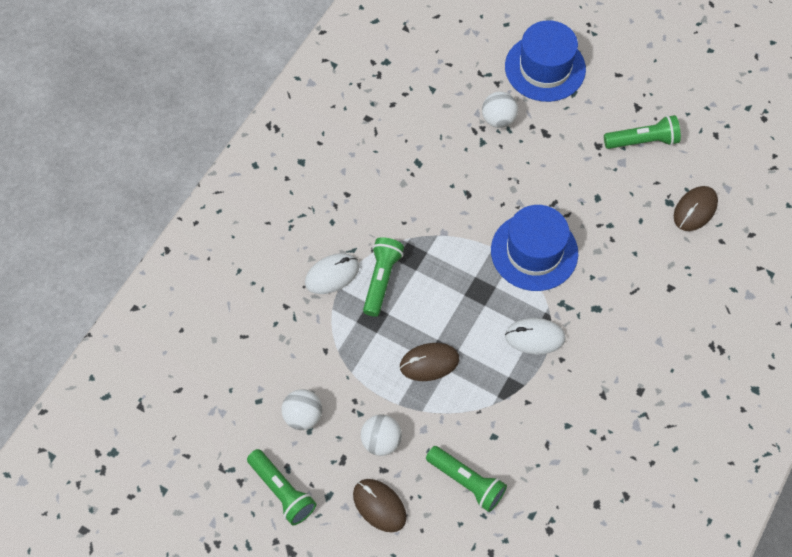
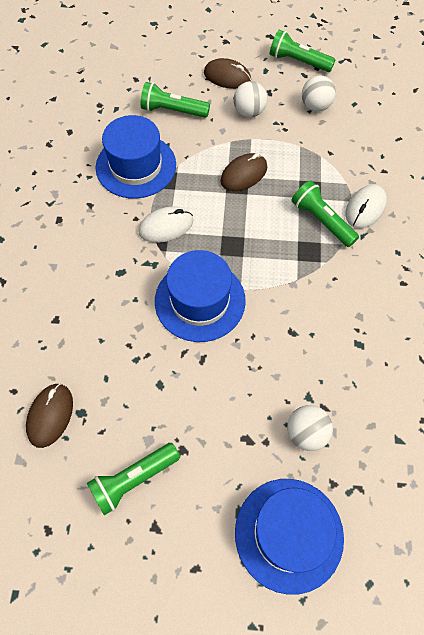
camera: 155 degrees right, 0 degrees up
(381, 280) = (322, 221): green flashlight -> green flashlight turned 150 degrees clockwise
(538, 422) = (136, 166): none -> blue hat

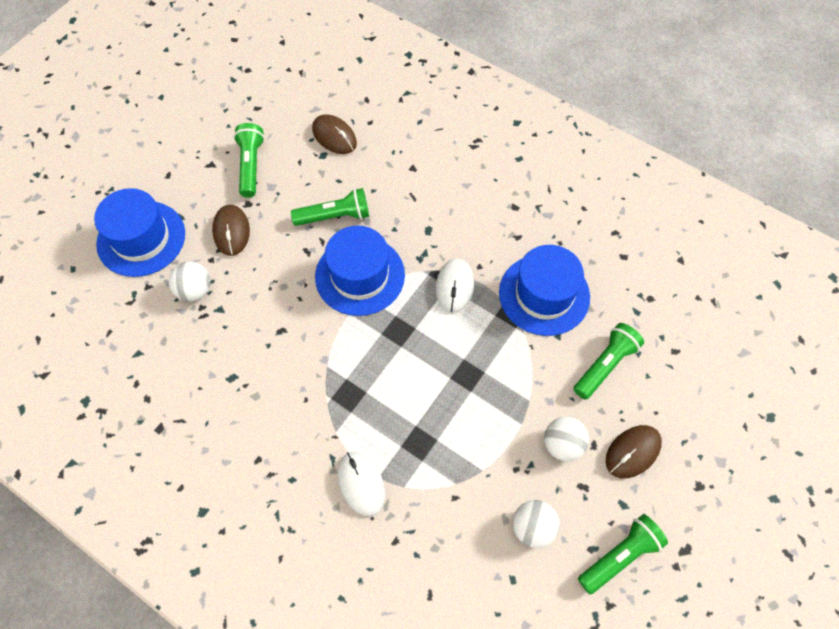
camera: 120 degrees right, 0 degrees up
(244, 174) = (476, 388): brown mouse -> brown mouse (231, 231)
(322, 221) = (374, 429): green flashlight -> green flashlight (335, 216)

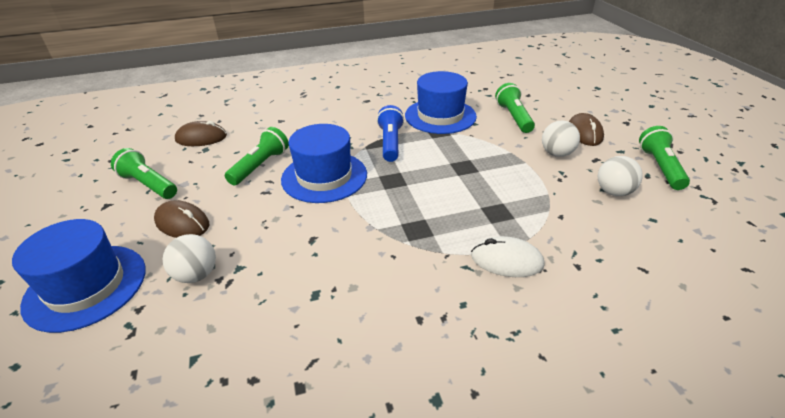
camera: 50 degrees left, 25 degrees down
(454, 286) = (390, 143): white mouse -> blue flashlight

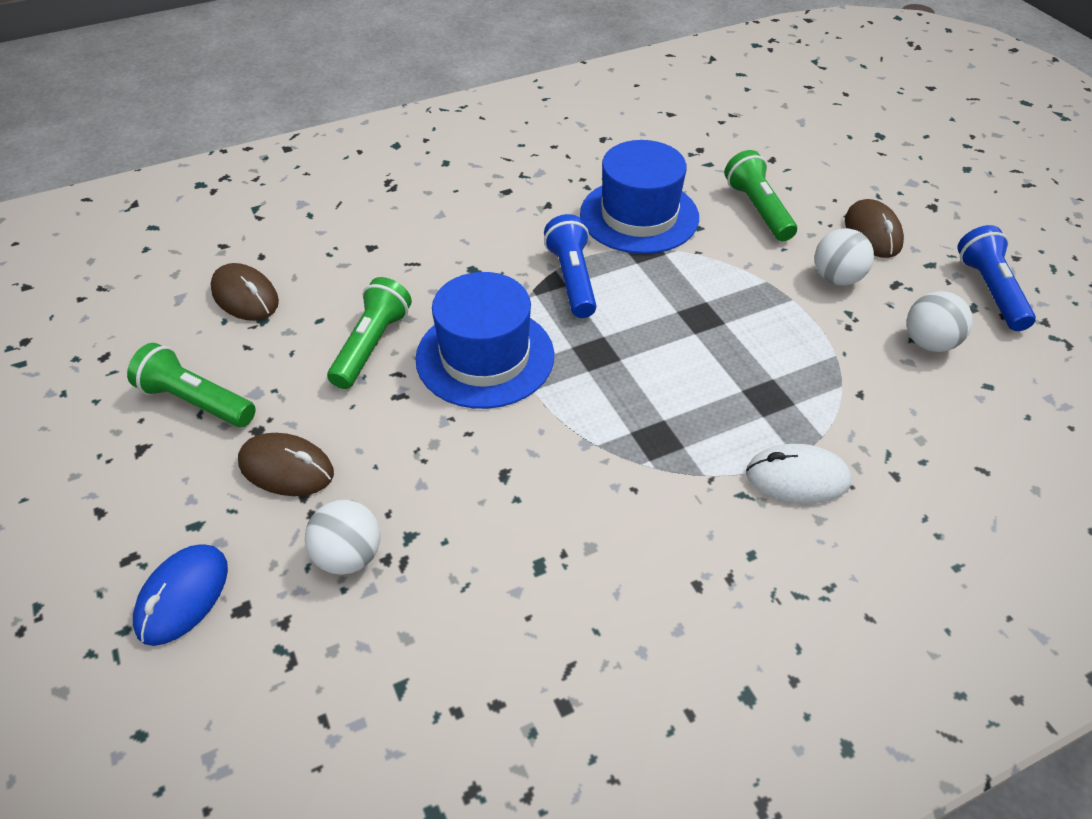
camera: 10 degrees left, 10 degrees up
(86, 286) = (183, 596): blue hat -> blue mouse
(201, 138) = (245, 296): brown mouse -> brown mouse turned 60 degrees clockwise
(660, 167) = (990, 291): green flashlight -> blue flashlight

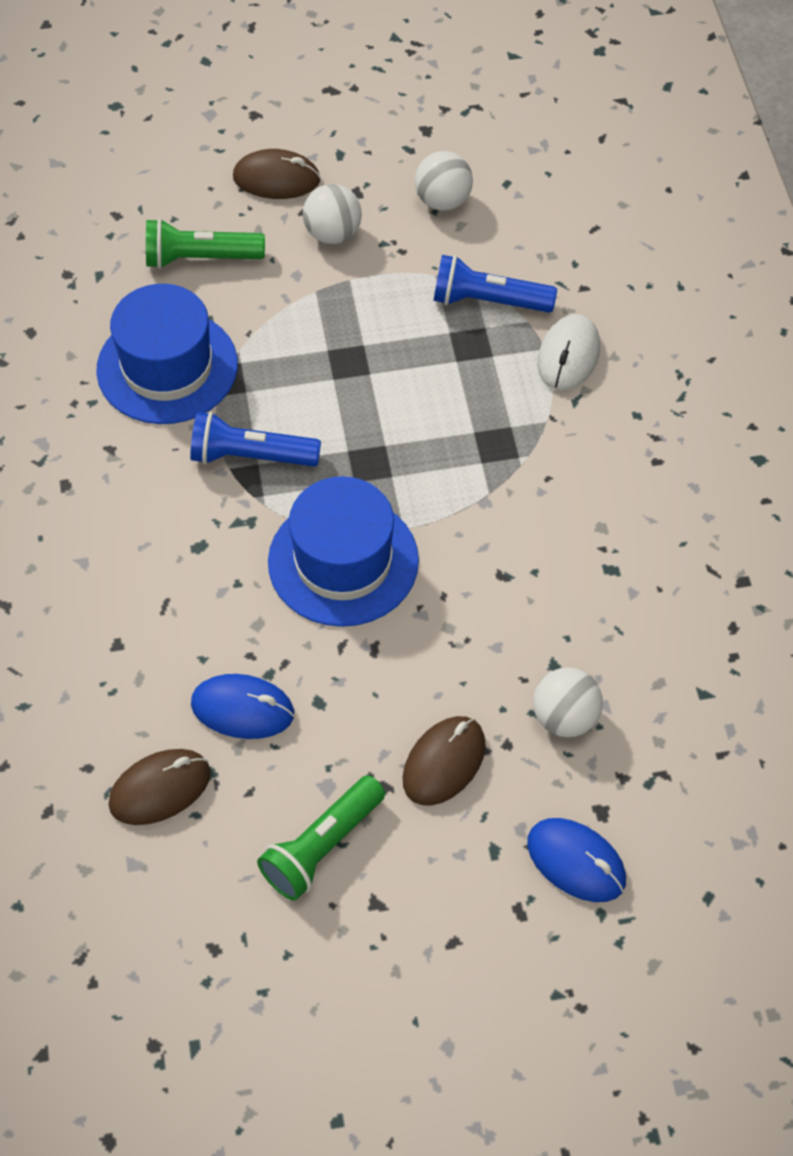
camera: 75 degrees left, 10 degrees up
(324, 326) = (243, 709): none -> blue mouse
(371, 345) = (290, 664): green flashlight -> none
(990, 291) = (392, 127): blue flashlight -> blue flashlight (488, 301)

